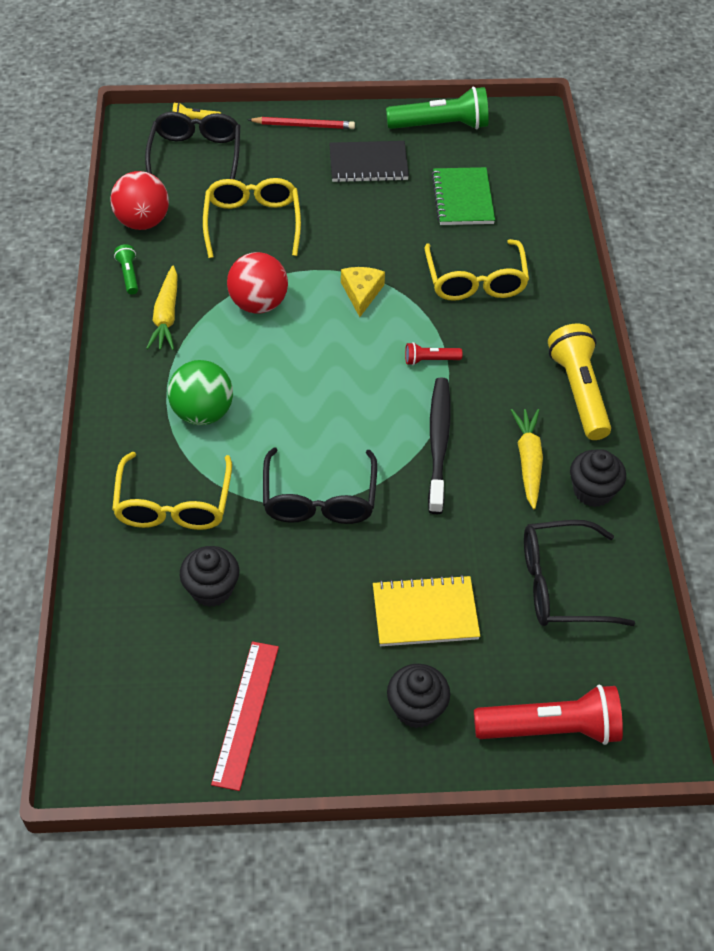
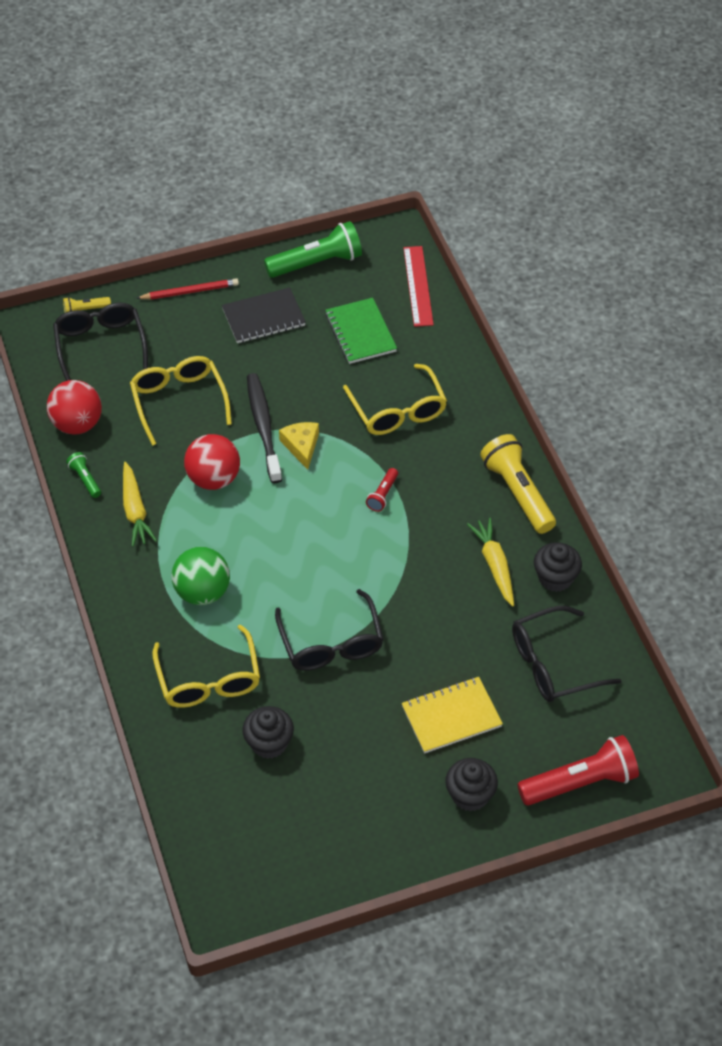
camera: 15 degrees left, 0 degrees up
(246, 714) = (335, 836): red ruler -> red ruler (418, 286)
(430, 360) = (383, 495): red flashlight -> red flashlight turned 45 degrees counterclockwise
(438, 443) = (414, 569): black toothbrush -> black toothbrush (263, 427)

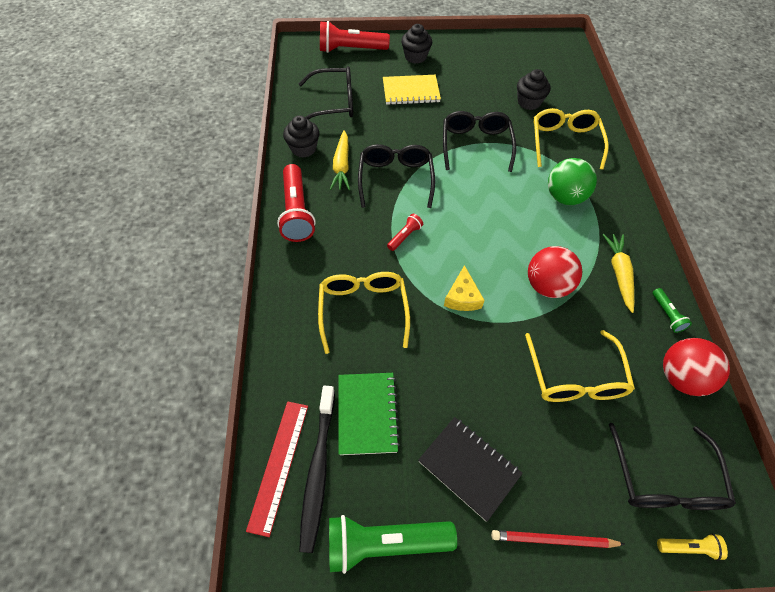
camera: 165 degrees left, 5 degrees up
(263, 318) = (469, 467): black notebook -> black notebook turned 45 degrees clockwise
(263, 427) = (494, 325): black toothbrush -> black toothbrush (318, 469)
(420, 564) = (395, 179): none -> black glasses
(518, 493) = (296, 212): yellow flashlight -> red flashlight

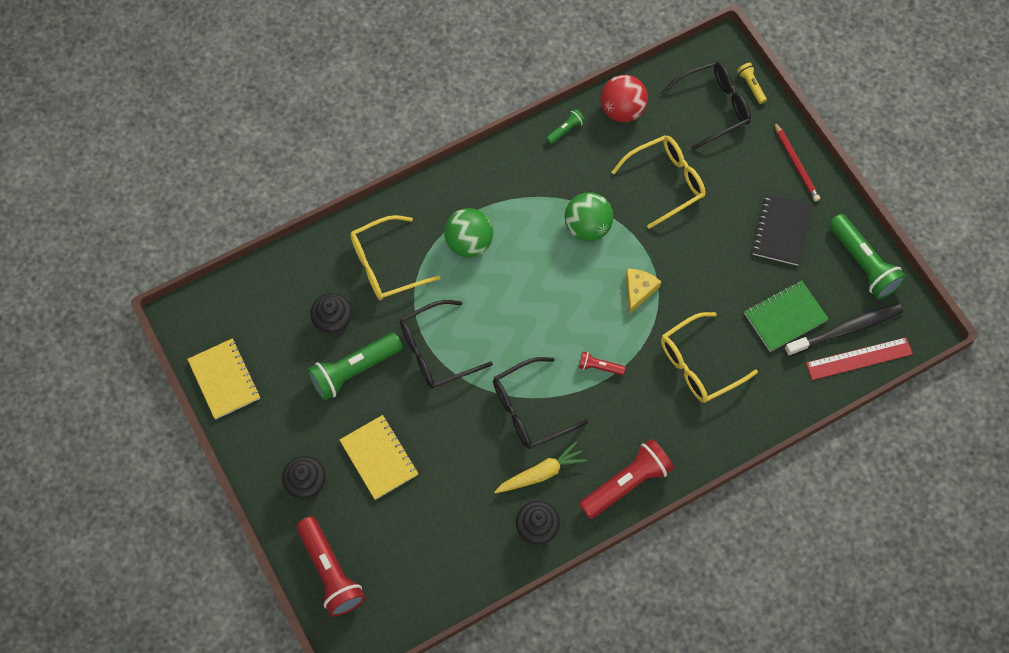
camera: 115 degrees left, 10 degrees up
(334, 103) = (445, 536): black glasses -> none
(462, 297) = (638, 290): yellow cheese -> yellow cheese turned 45 degrees counterclockwise
(484, 100) = (354, 370): none -> green flashlight
(510, 44) = (225, 379): none -> yellow notebook
(547, 286) = (587, 227): red ball -> green ball
(619, 274) = (541, 174): yellow carrot -> none

